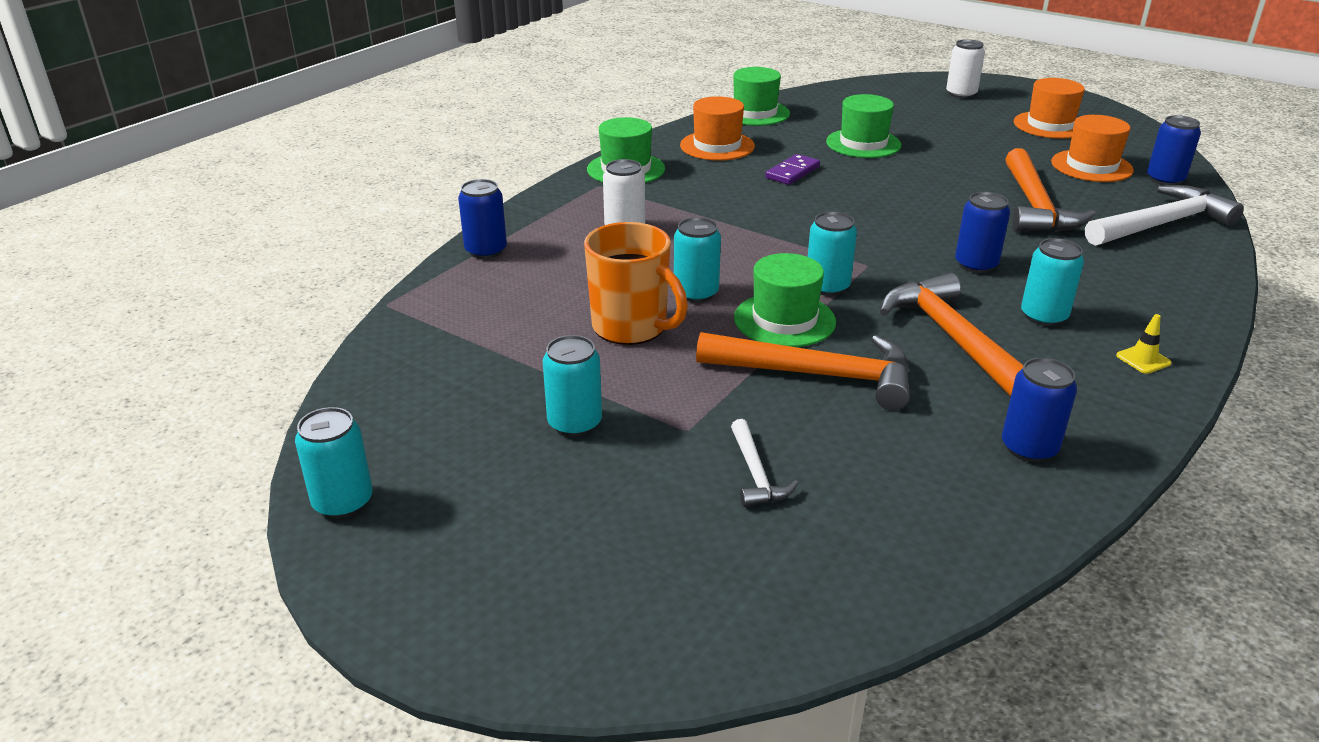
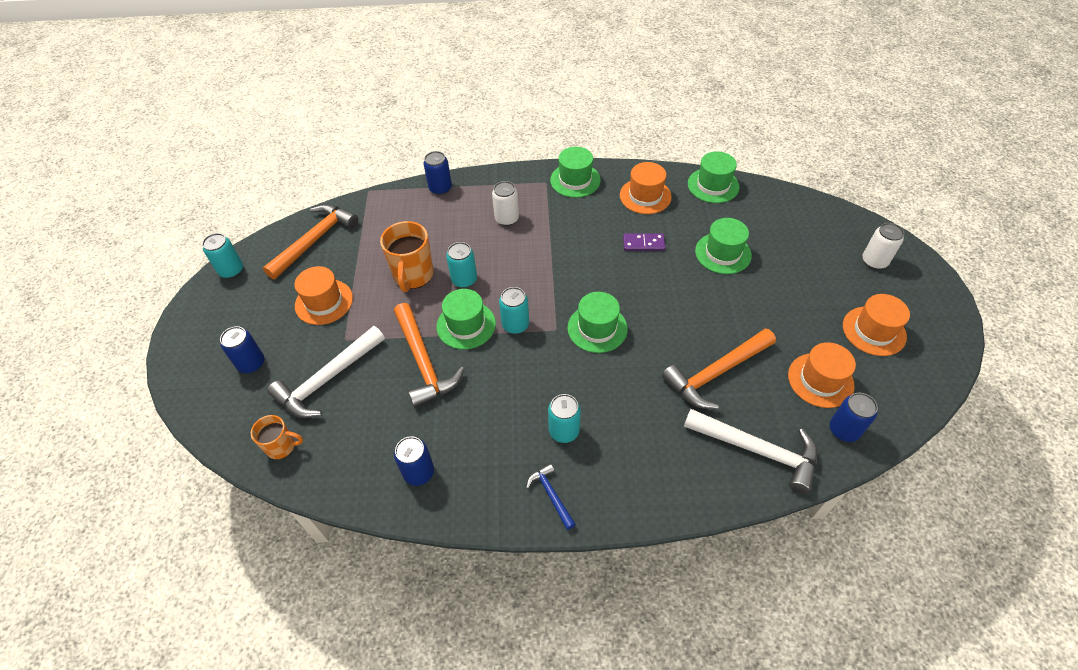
camera: 55 degrees right, 20 degrees up
(575, 423) = (324, 302): turquoise can -> orange hat
(756, 474) = (328, 379): white hammer -> white hammer, size x1.99
(860, 573) = (282, 446): none -> orange mug
(895, 241) = (597, 328): none -> green hat
(953, 339) = (503, 400): orange hammer -> orange hammer (314, 240)
(976, 265) = (601, 376): blue can -> blue can (251, 363)
(1143, 359) = (551, 495): yellow traffic cone -> blue hammer

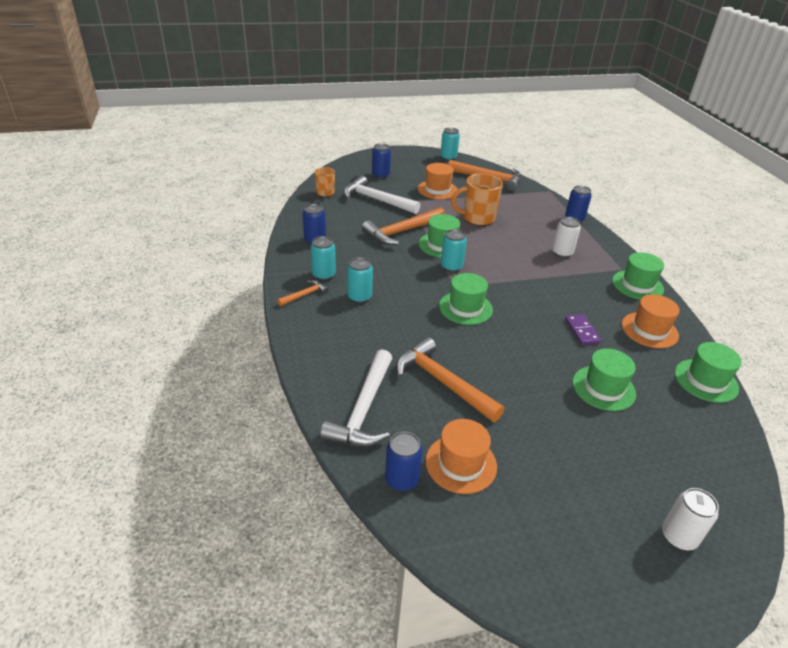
camera: 75 degrees right, 15 degrees down
(464, 280) = (485, 240): turquoise can -> turquoise can (323, 275)
(551, 495) = (304, 295): blue hammer -> orange hammer
(874, 331) = (554, 523): orange hat -> none

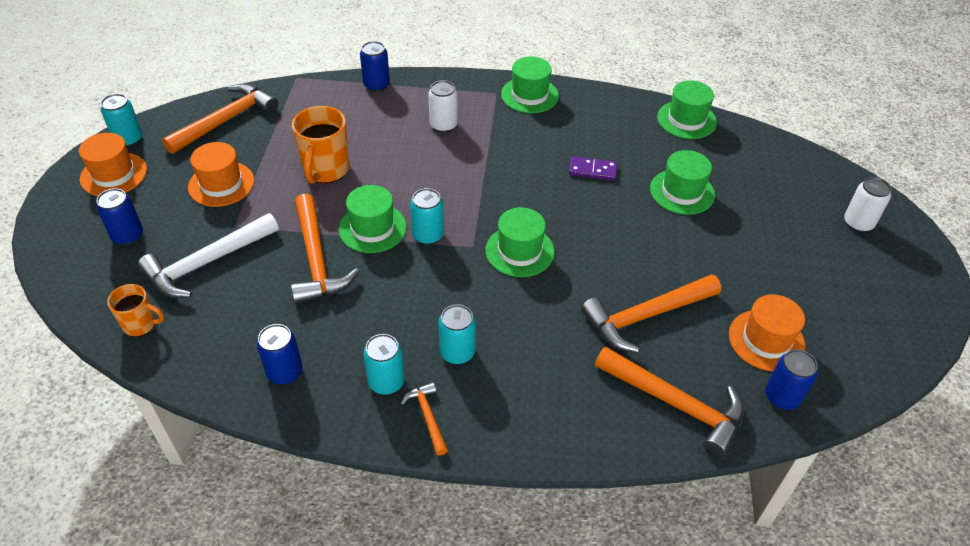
camera: 70 degrees left, 10 degrees up
(364, 409) = (675, 404): white hammer -> orange hammer
(649, 330) = (606, 121): orange hat -> orange hat (113, 174)

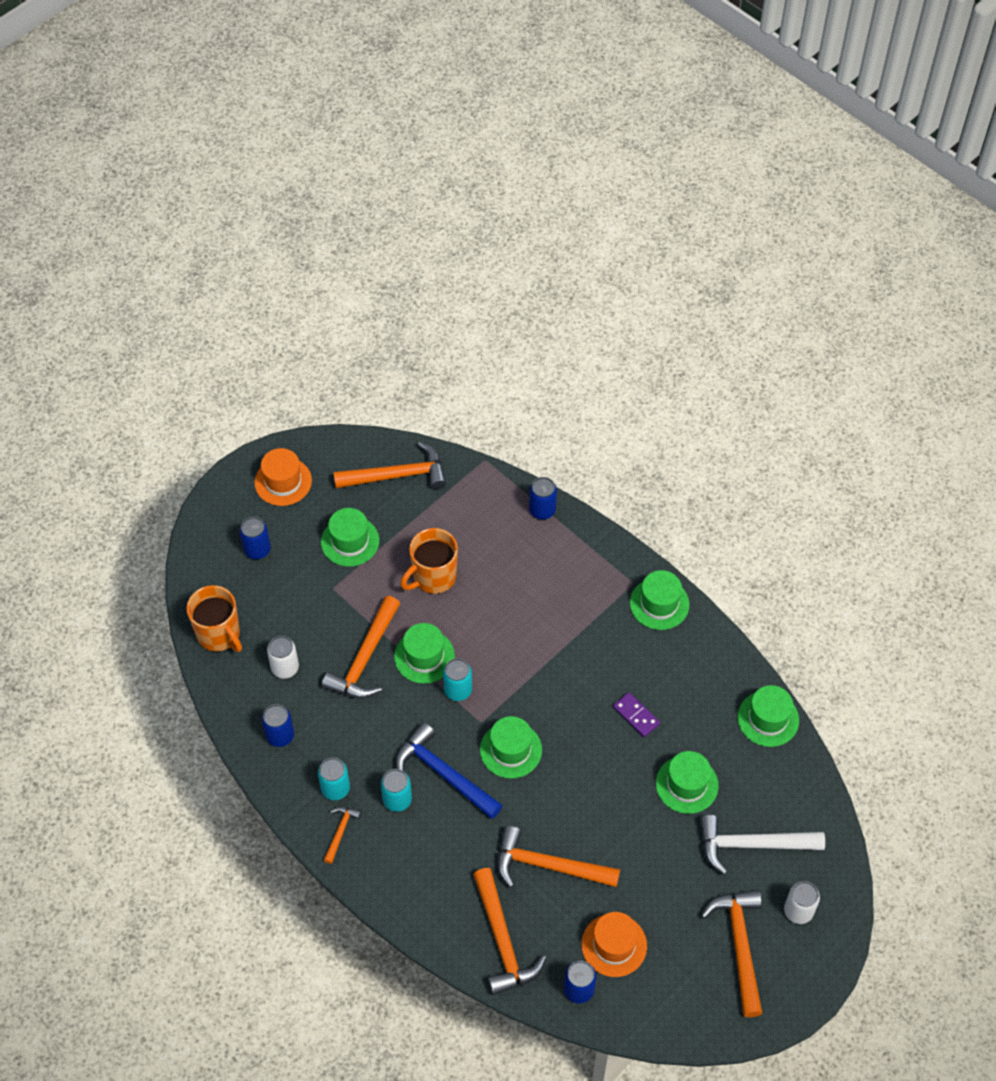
camera: 40 degrees right, 10 degrees up
(128, 139) = (315, 450): turquoise can -> none
(141, 324) = (219, 634): orange mug -> orange mug, size x1.67
(207, 263) = (292, 610): white hammer -> white hammer (752, 845)
(221, 184) = (350, 541): orange hat -> green hat
(443, 125) = (559, 590): white can -> white can (285, 668)
(480, 304) = (444, 774): none -> blue hammer
(852, 274) = (739, 946): none -> orange hammer

